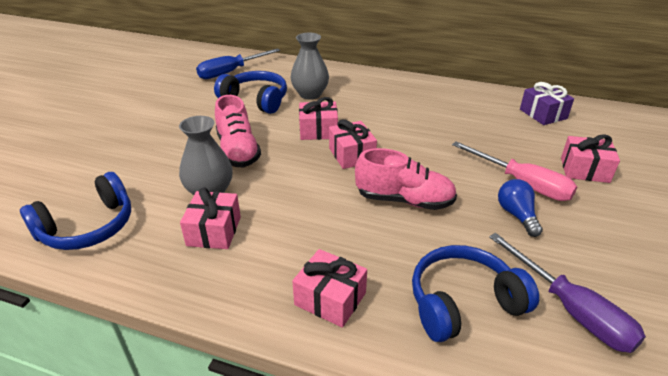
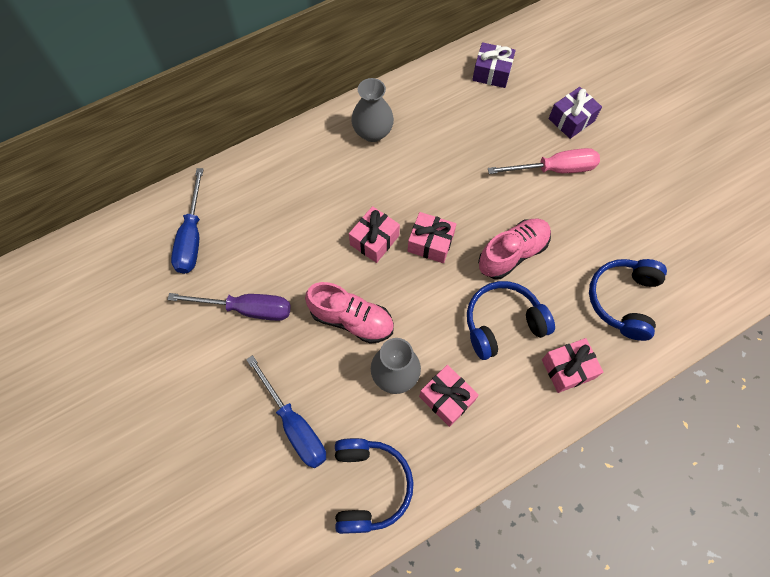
camera: 50 degrees left, 30 degrees up
(119, 166) = (294, 425): none -> blue screwdriver
(256, 100) = (275, 252): blue headphones -> blue headphones (503, 324)
(310, 94) = (306, 202): grey vase -> grey vase (372, 132)
(517, 215) = (579, 203): blue light bulb -> none
(571, 310) = (666, 253): purple screwdriver -> purple screwdriver (247, 309)
(584, 170) = (571, 120): pink gift -> purple gift

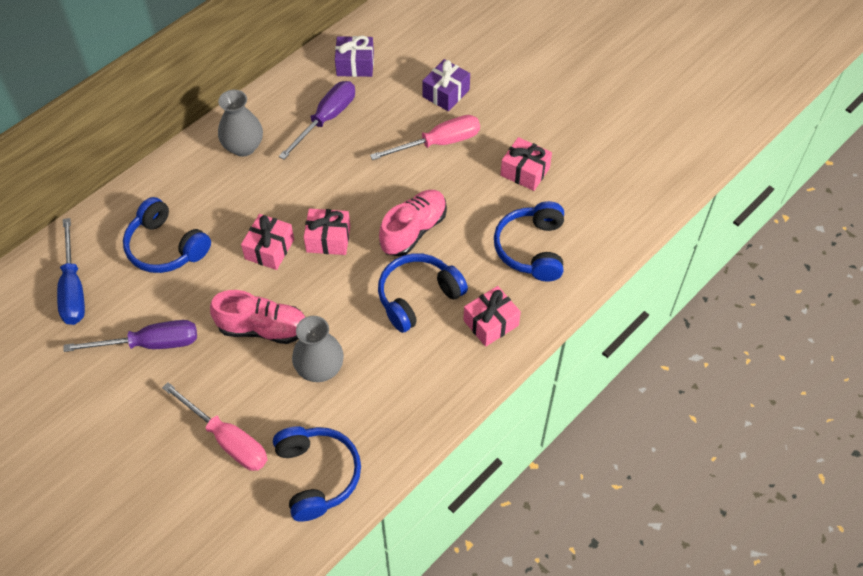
camera: 15 degrees left, 10 degrees down
(282, 215) = (166, 247): none -> blue headphones
(294, 425) = (227, 439): blue screwdriver -> pink screwdriver
(447, 398) = (377, 378): pink gift -> pink gift (525, 171)
(454, 121) = (326, 119): none -> purple screwdriver

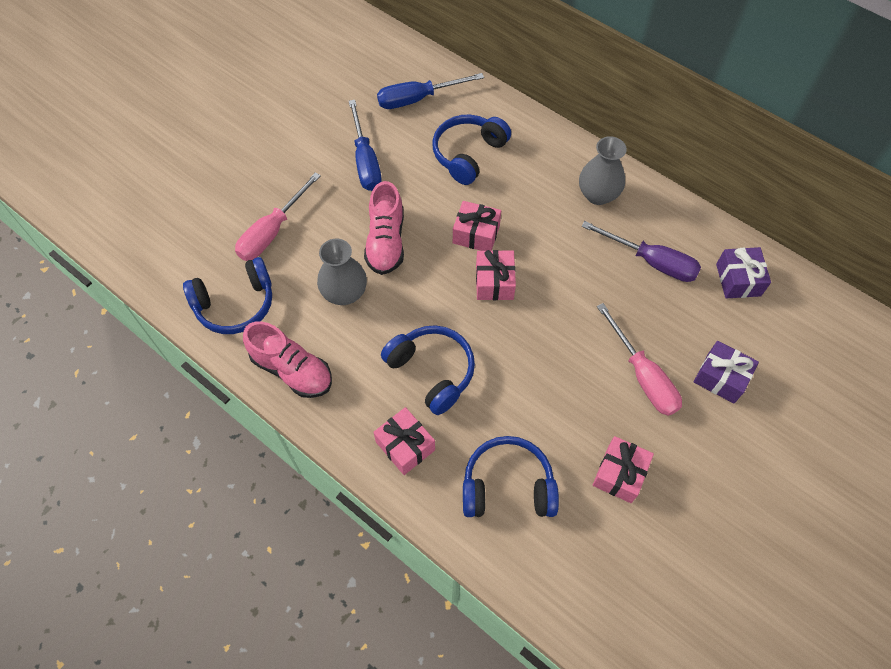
camera: 85 degrees right, 5 degrees up
(150, 344) = (365, 161): purple screwdriver -> blue screwdriver
(413, 230) = (516, 360): pink shoe -> pink shoe (292, 370)

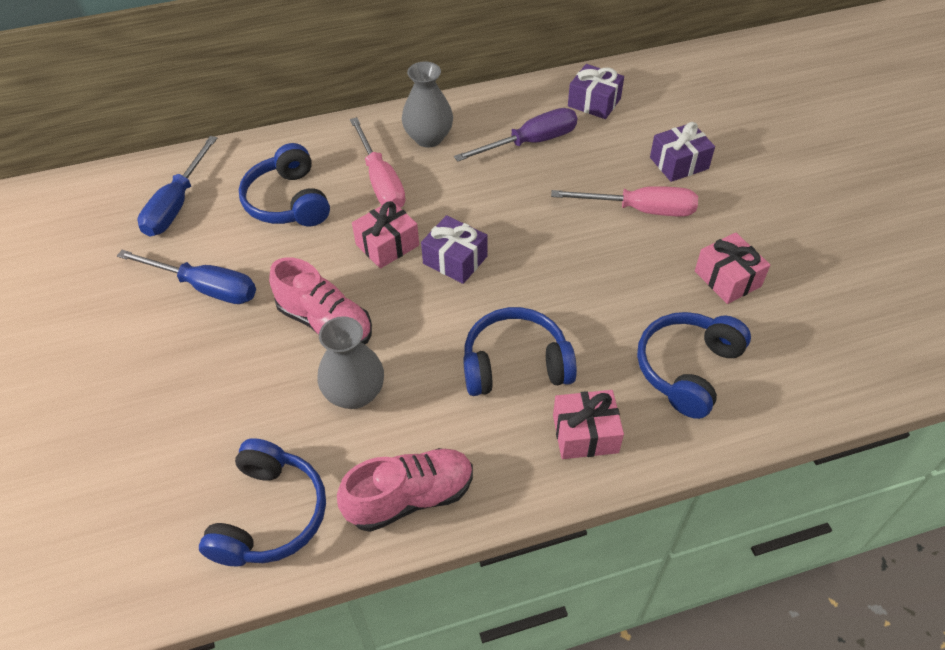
camera: 55 degrees left, 10 degrees down
(272, 231) = (206, 423): pink screwdriver -> pink screwdriver (380, 181)
(494, 282) = (455, 260): pink gift -> purple gift

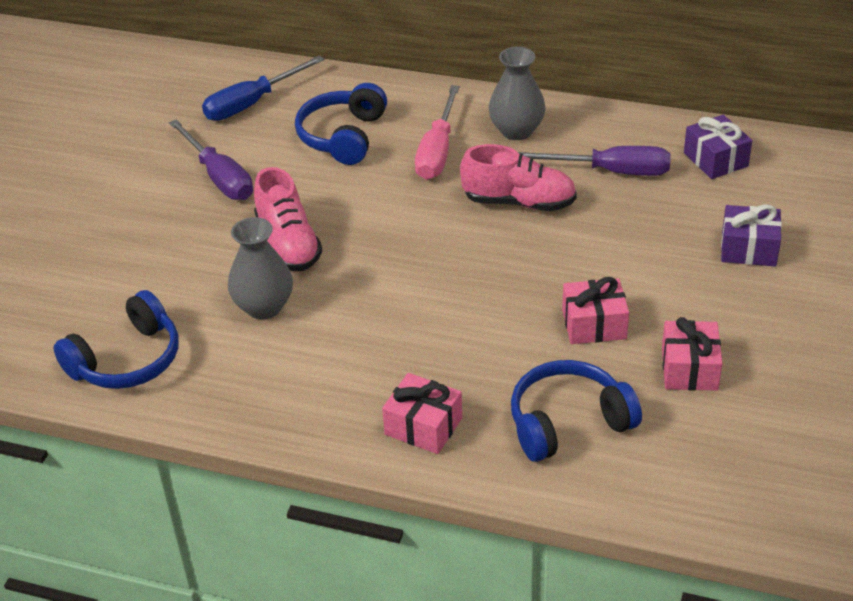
camera: 35 degrees right, 10 degrees down
(205, 287) = (219, 177): blue screwdriver -> purple screwdriver
(387, 245) = (395, 205): pink gift -> pink gift (594, 324)
(410, 497) = (238, 400): pink shoe -> pink shoe (519, 202)
(455, 260) = (442, 242): purple gift -> none
(515, 364) = (415, 346): blue headphones -> none
(640, 210) = (662, 274): pink screwdriver -> none

